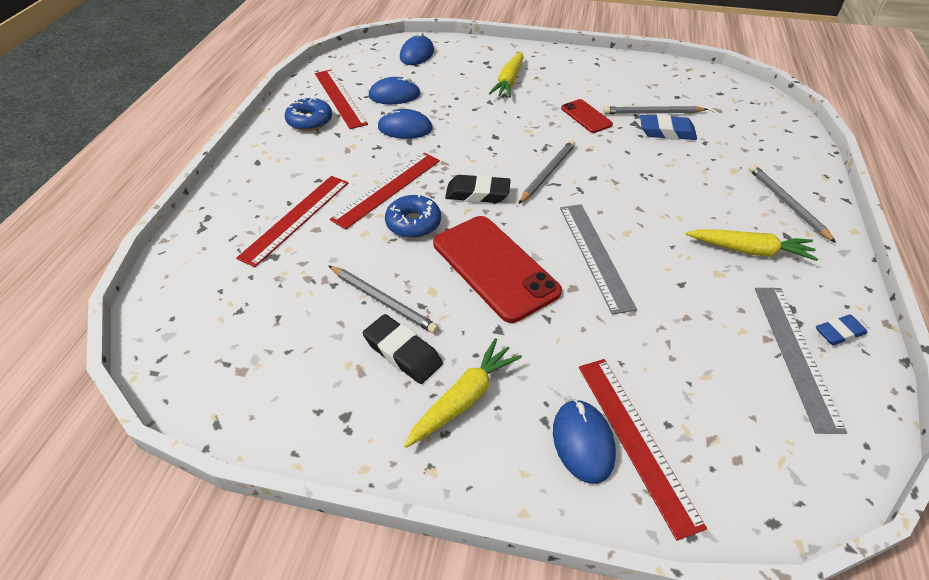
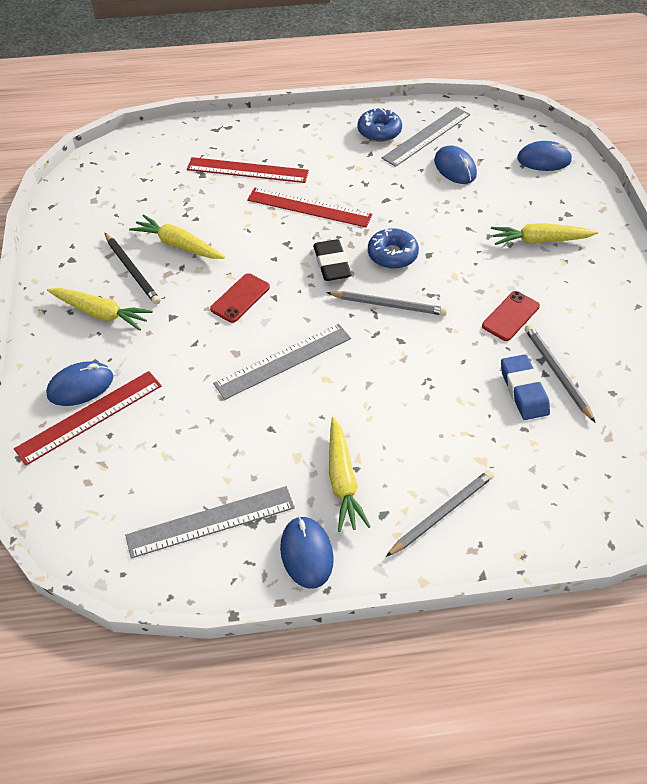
camera: 70 degrees right, 5 degrees up
(340, 98) = (426, 136): red ruler -> grey ruler
(383, 301) = (178, 245): grey pencil -> yellow carrot
(403, 352) = (132, 270): black eraser -> black pencil
(405, 128) = (404, 191): blue mouse -> blue mouse (306, 553)
(413, 223) = (272, 236): blue donut -> blue donut (392, 254)
(495, 267) = (240, 298): red phone -> red phone, size x0.52
(839, 333) = (250, 558): blue eraser -> none

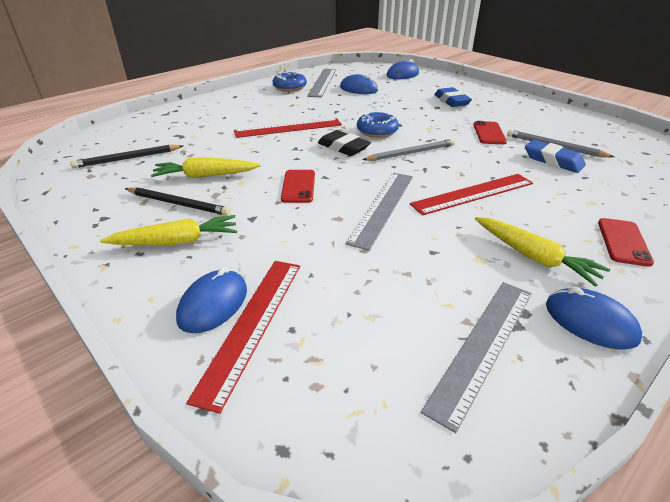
camera: 35 degrees left, 15 degrees down
(135, 189) = (127, 159): none -> black pencil
(247, 170) = (217, 124): red ruler -> red ruler (473, 193)
(442, 513) = (623, 242): grey pencil -> red phone
(540, 240) = (451, 101): yellow carrot -> blue eraser

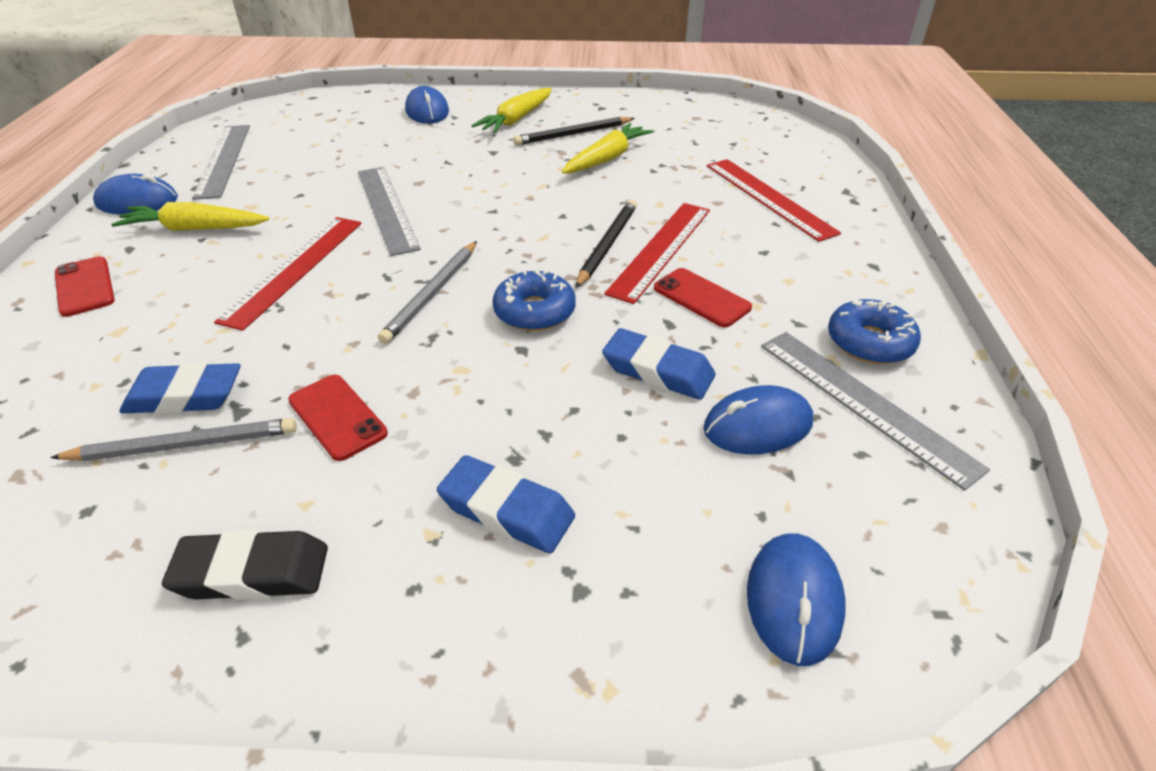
camera: 135 degrees right, 5 degrees up
(127, 159) = (713, 138): black pencil -> black pencil (607, 245)
(252, 324) = (388, 114): red ruler -> red ruler (769, 198)
(298, 186) = (501, 189): red phone -> red phone (701, 298)
(343, 147) = (534, 256): black eraser -> black eraser (252, 572)
(363, 104) = (658, 371): none -> blue eraser

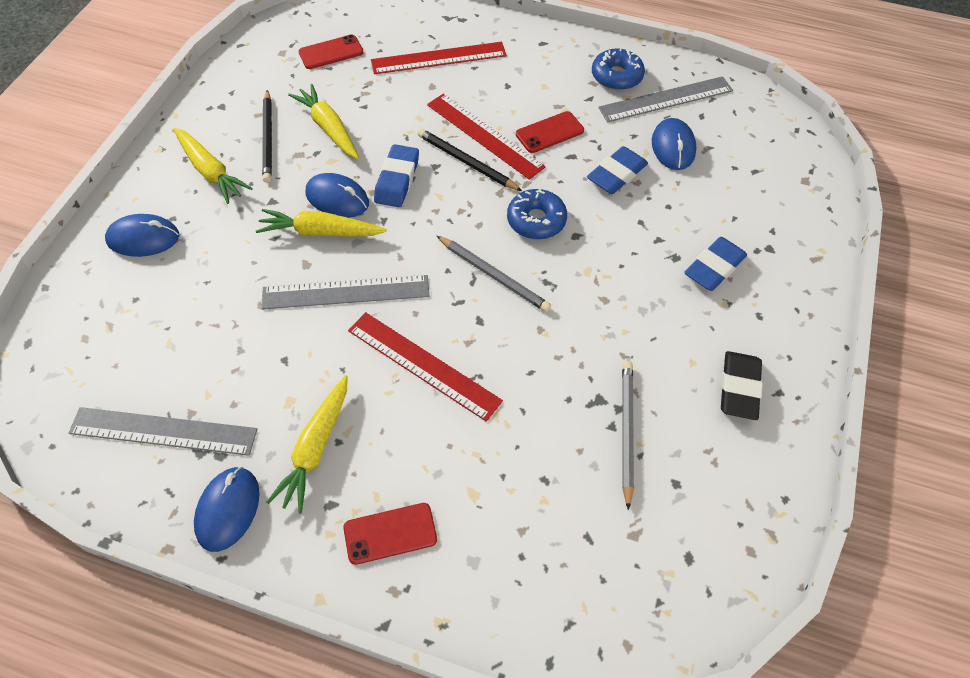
camera: 75 degrees left, 15 degrees up
(185, 396) = (574, 435): blue eraser -> blue eraser (397, 180)
(337, 417) = (619, 342): red phone -> red phone (331, 52)
(462, 181) = (321, 232): none -> yellow carrot
(794, 600) = (784, 173): blue mouse -> blue mouse (337, 198)

